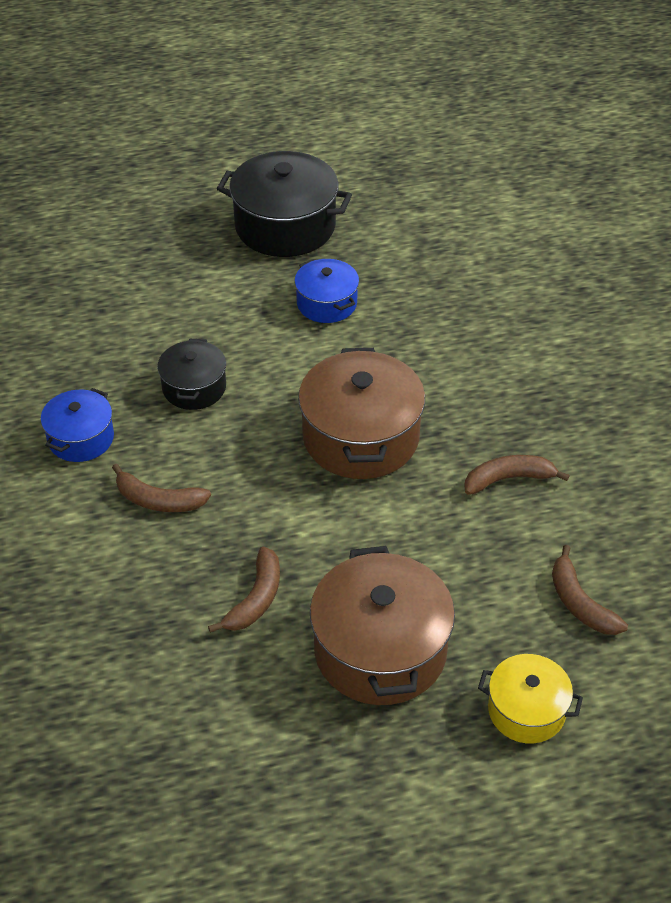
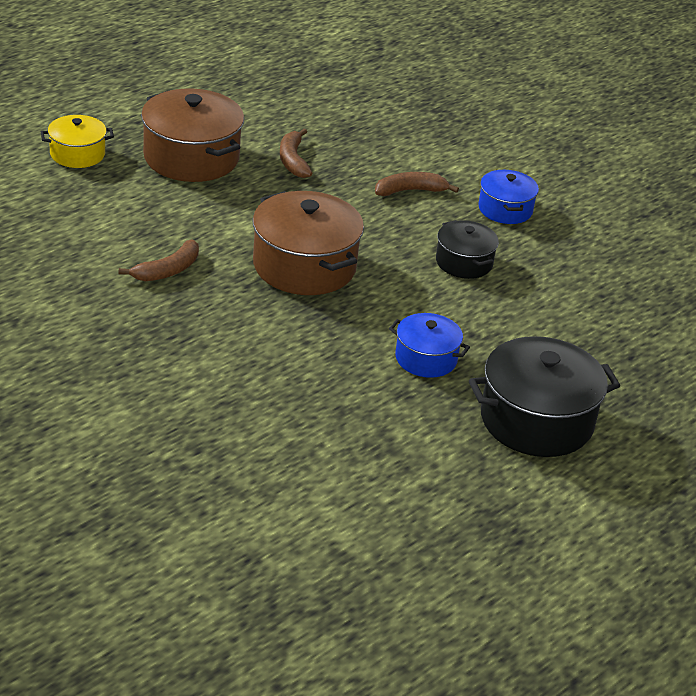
camera: 145 degrees right, 10 degrees down
(580, 602) = (70, 213): brown banana -> none

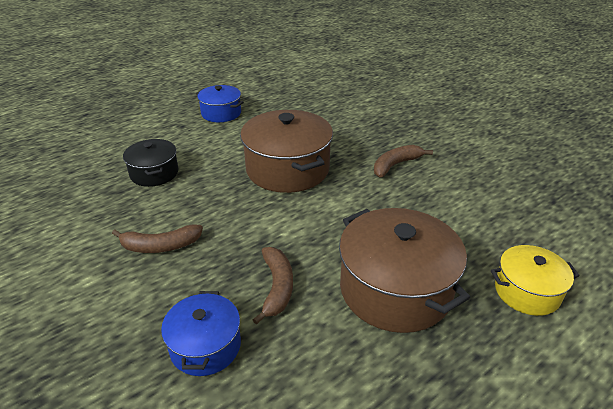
camera: 170 degrees left, 0 degrees up
(505, 209) = (76, 225): blue pot -> blue pot (205, 346)
(536, 420) = (173, 87): black pot -> none

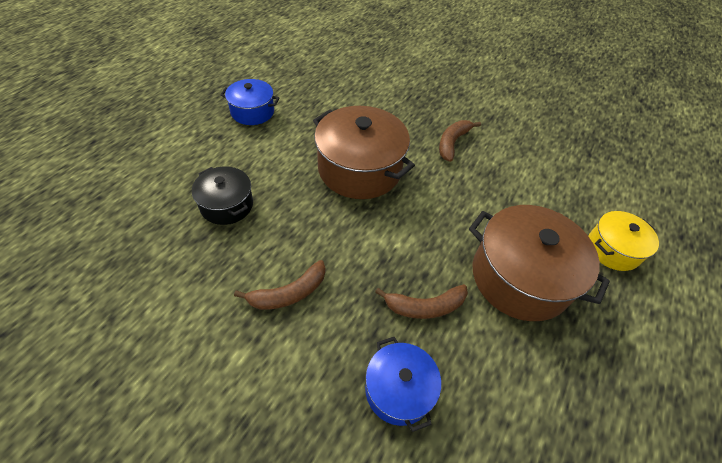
camera: 25 degrees left, 15 degrees up
(277, 287) = (424, 306): brown banana -> brown banana turned 105 degrees clockwise

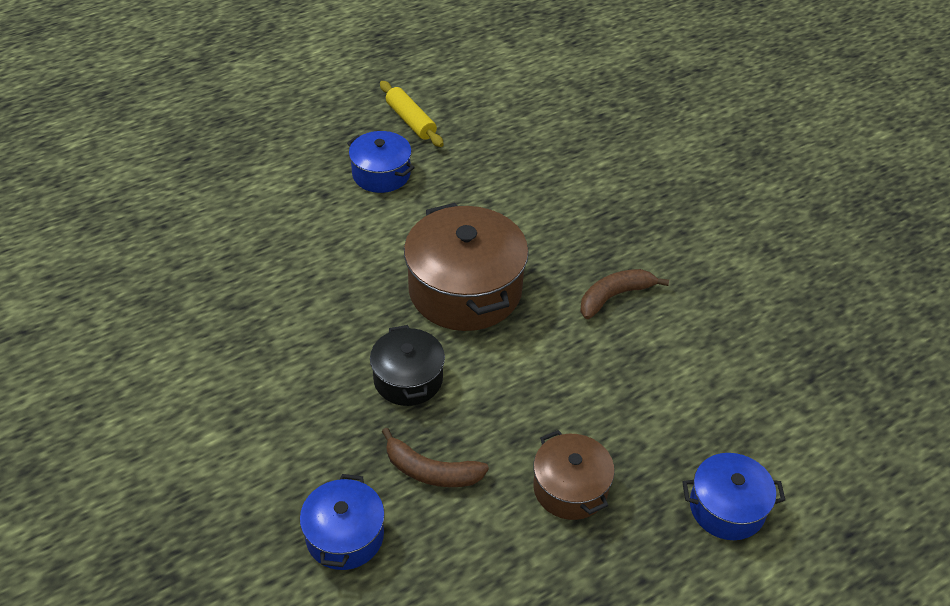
camera: 30 degrees right, 5 degrees down
(227, 205) = (286, 280): black pot -> black pot (408, 379)
(251, 74) = (410, 121): none -> yellow rolling pin
(288, 293) = (295, 398): brown banana -> none
(520, 277) = (570, 488): brown pot -> brown pot, size x0.57
(612, 249) = (727, 508): yellow pot -> blue pot

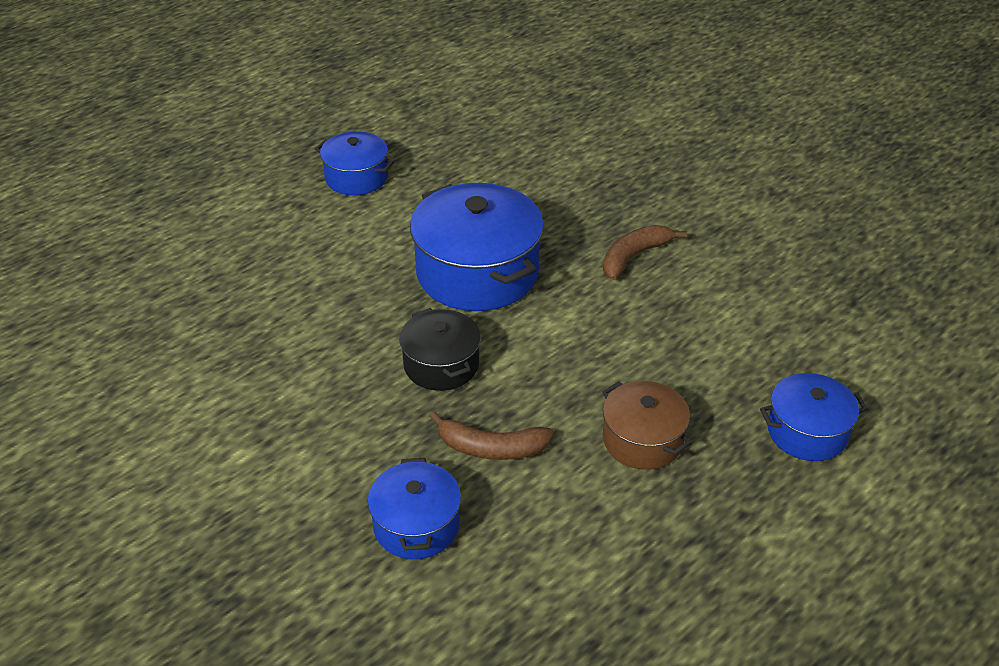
camera: 10 degrees left, 5 degrees down
(410, 121) = (373, 124): yellow rolling pin -> none
(465, 290) = (477, 272): brown pot -> blue pot

